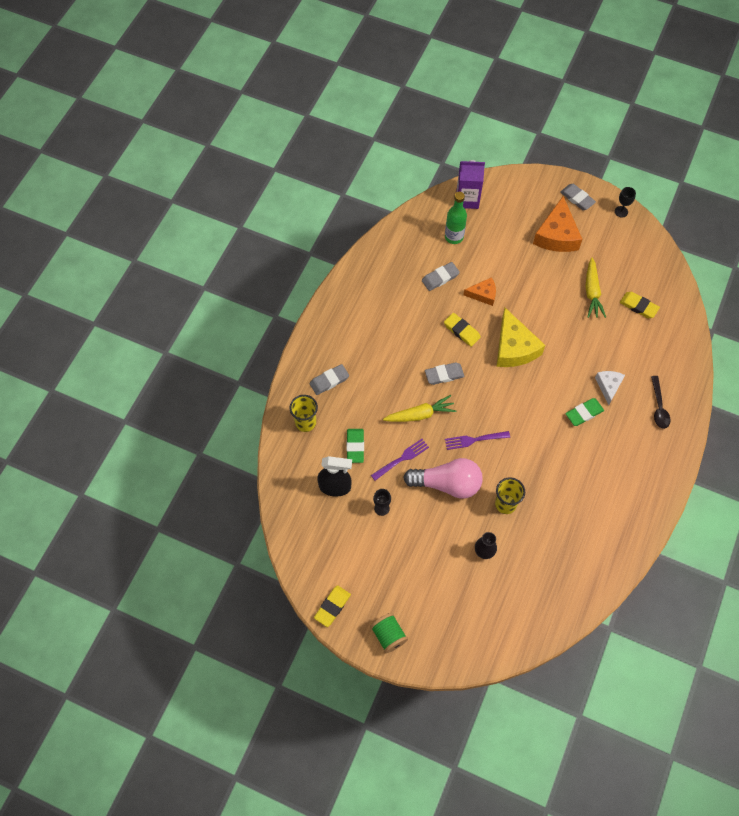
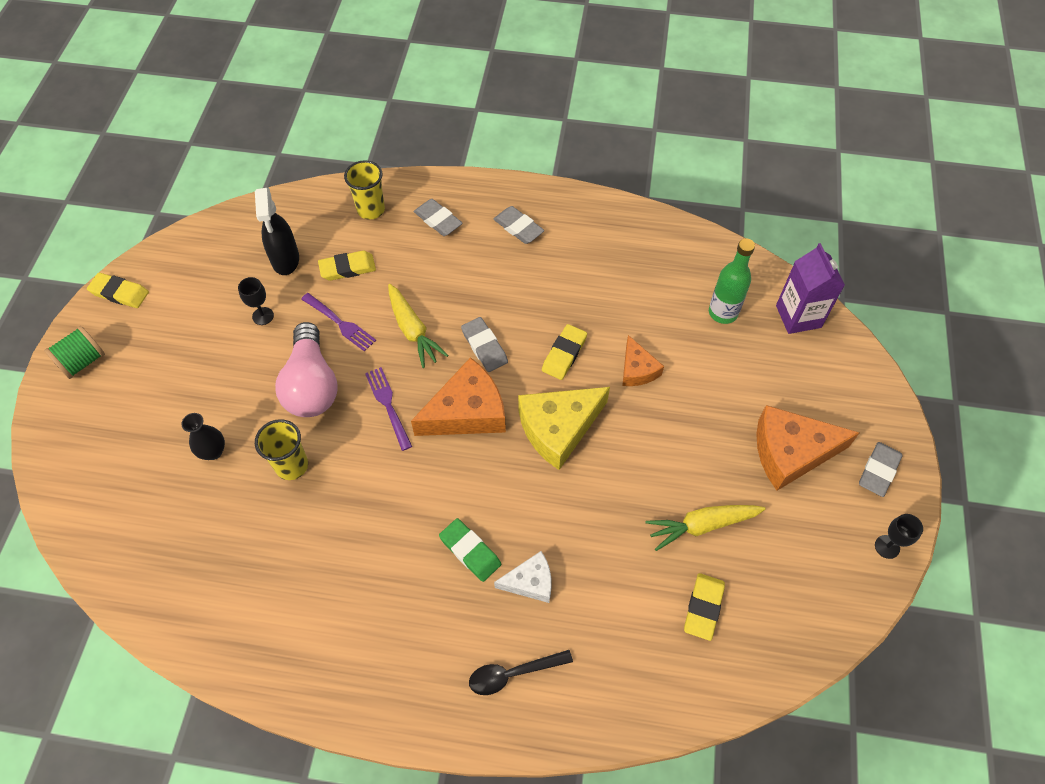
camera: 75 degrees right, 5 degrees down
(355, 446) = (347, 268): green eraser -> yellow eraser
(440, 278) = (644, 310): grey eraser -> grey eraser (518, 228)
(490, 395) = (467, 412): none -> orange cheese

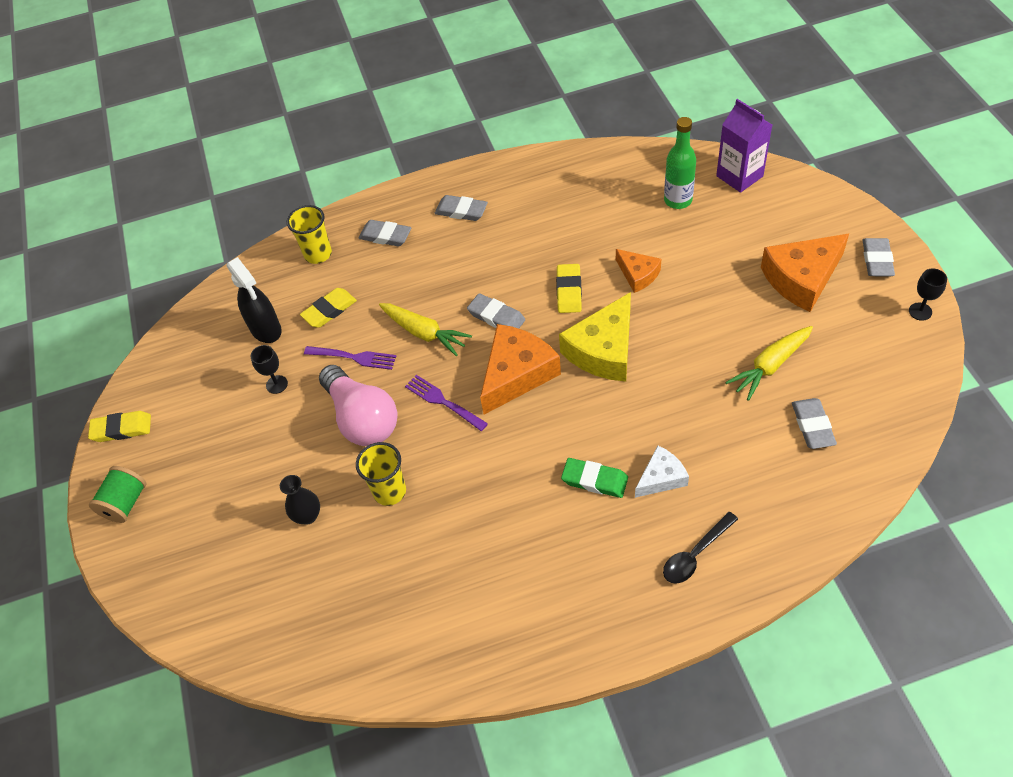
camera: 20 degrees left, 5 degrees down
(703, 607) = (812, 426): yellow eraser -> grey eraser

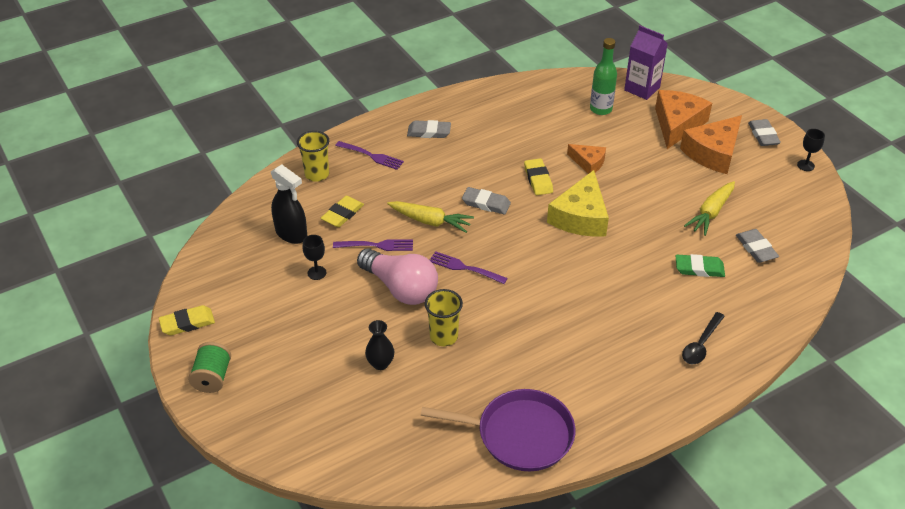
camera: 20 degrees left, 10 degrees down
(385, 236) = (371, 156): grey eraser -> purple fork
(434, 640) = (519, 434): none -> purple pan
(516, 374) = (517, 241): orange cheese -> orange cheese (677, 124)
(594, 480) = (606, 306): green eraser -> green eraser (699, 268)
(661, 478) = (657, 297): white cheese -> none

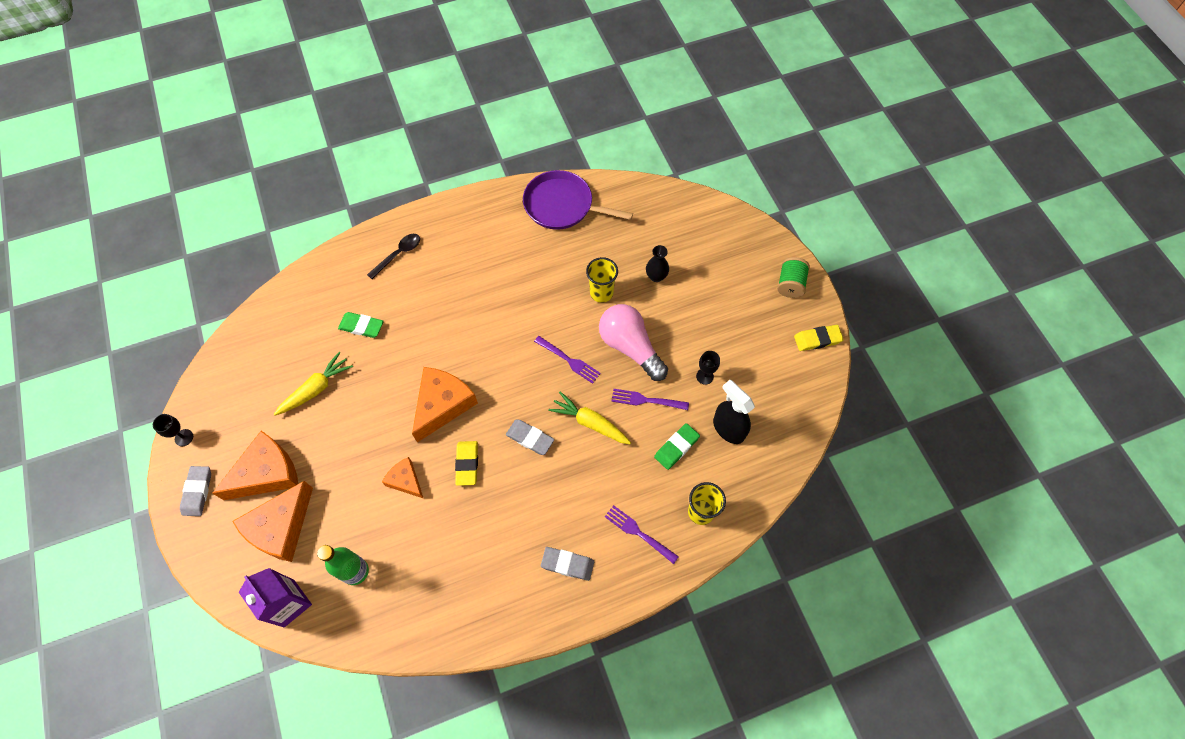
camera: 170 degrees left, 20 degrees up
(342, 214) = (676, 447): yellow eraser -> green eraser
(580, 217) = (442, 405): yellow cheese -> orange cheese
(756, 248) = (299, 340): grey eraser -> none

